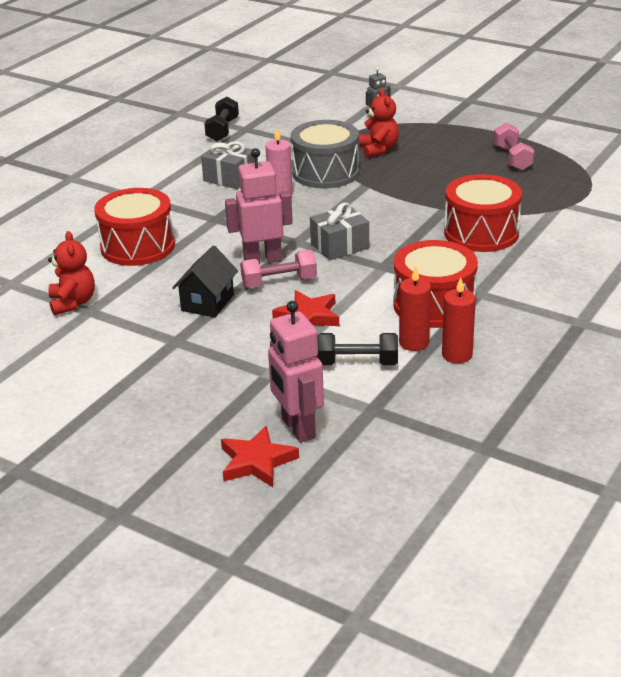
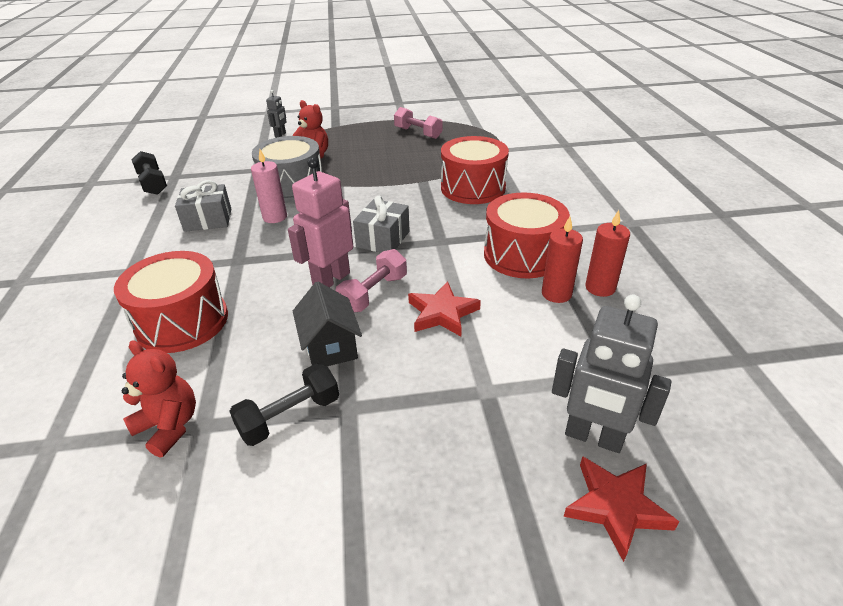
camera: 40 degrees left, 5 degrees up
(297, 428) = (593, 437): pink robot -> grey robot
(357, 363) = (543, 336): black dumbbell -> black dumbbell (290, 416)

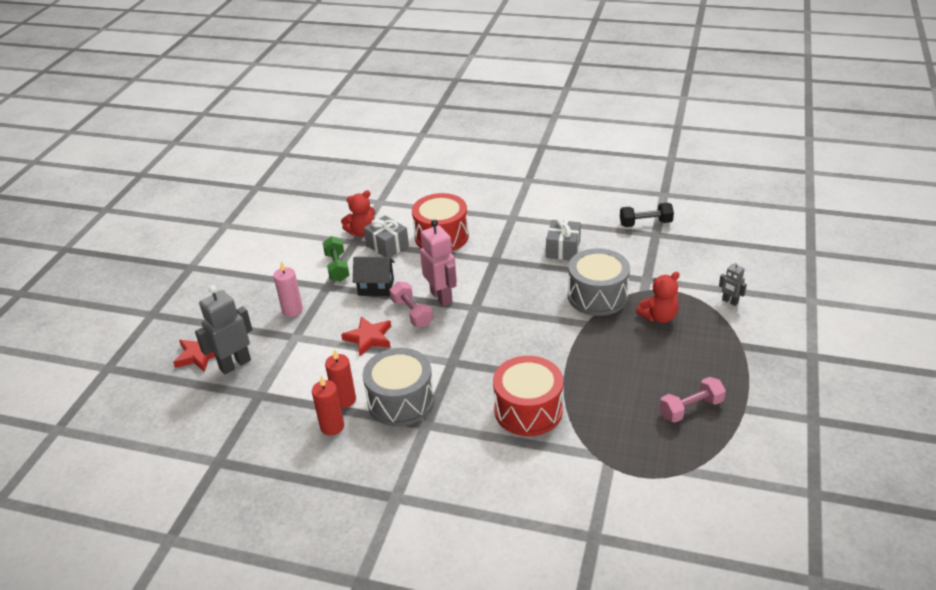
camera: 115 degrees right, 0 degrees up
(275, 217) = (546, 281): pink candle -> pink candle (292, 310)
(290, 416) = (337, 267): black dumbbell -> green dumbbell
(383, 239) = (475, 331): grey gift -> grey gift (387, 246)
(522, 255) = (401, 401): red drum -> grey drum

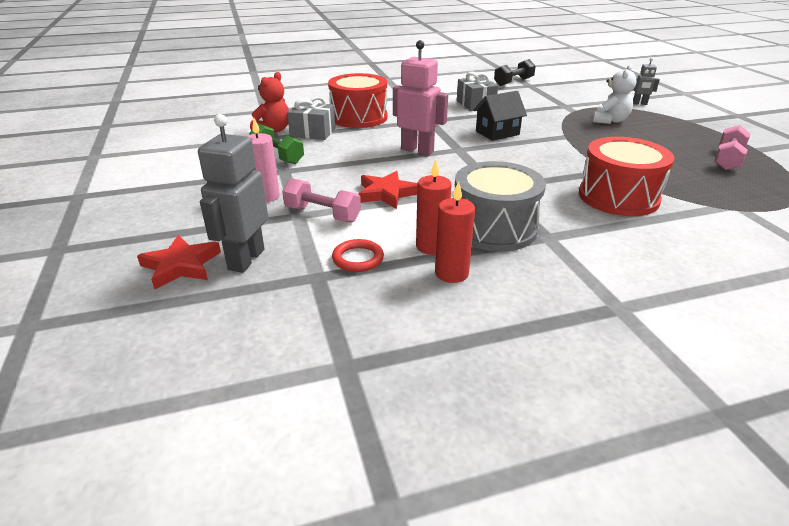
camera: 35 degrees left, 5 degrees down
(293, 391) = (358, 259): none -> red ring
(376, 287) = (340, 159): black house -> black house (497, 133)
(412, 313) = (405, 166): pink dumbbell -> pink dumbbell (322, 214)
(597, 296) = (546, 121): grey drum -> none
(659, 317) = (610, 121): red teddy bear -> white teddy bear

